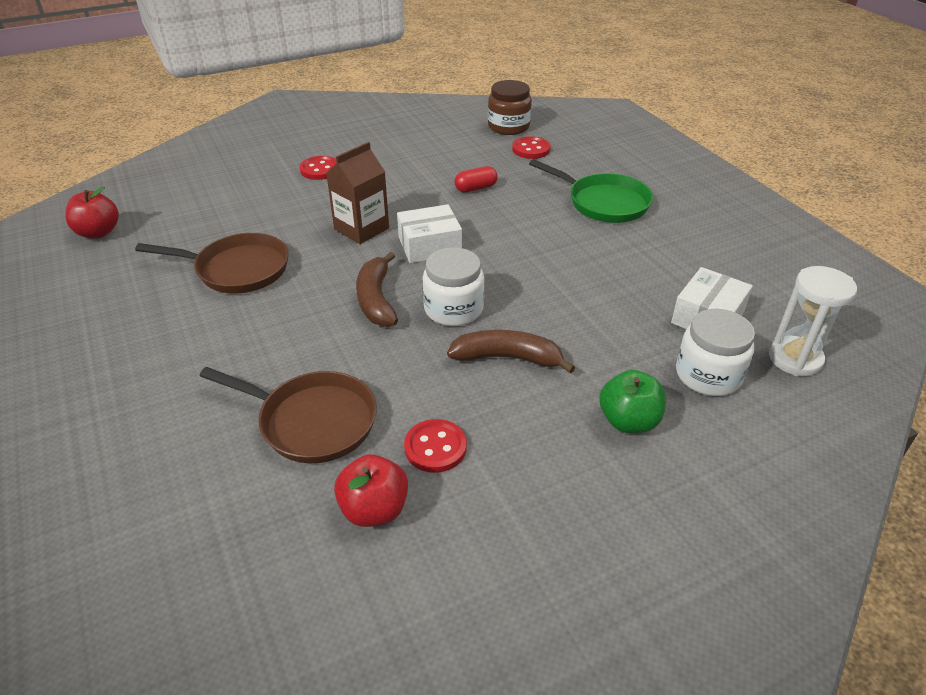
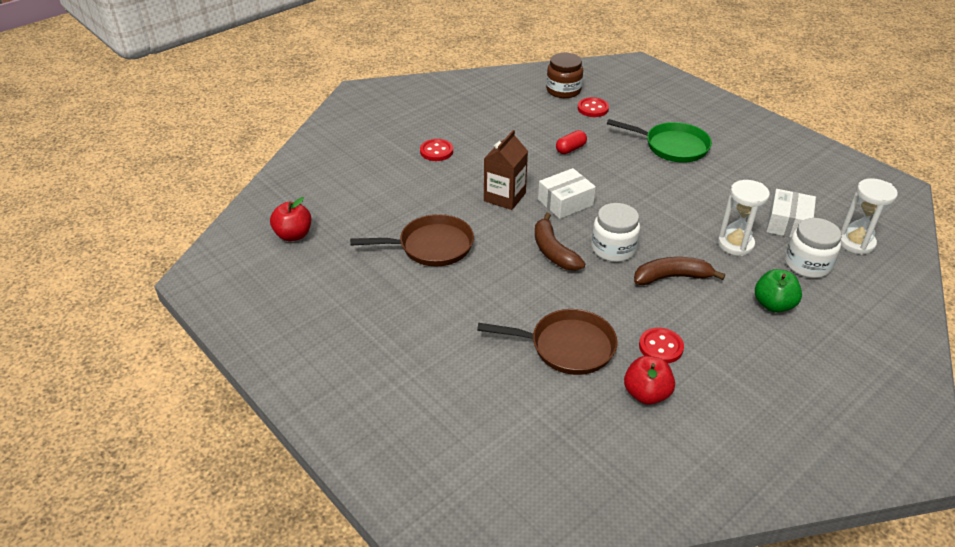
camera: 15 degrees left, 0 degrees up
(619, 331) = (735, 244): none -> white hourglass

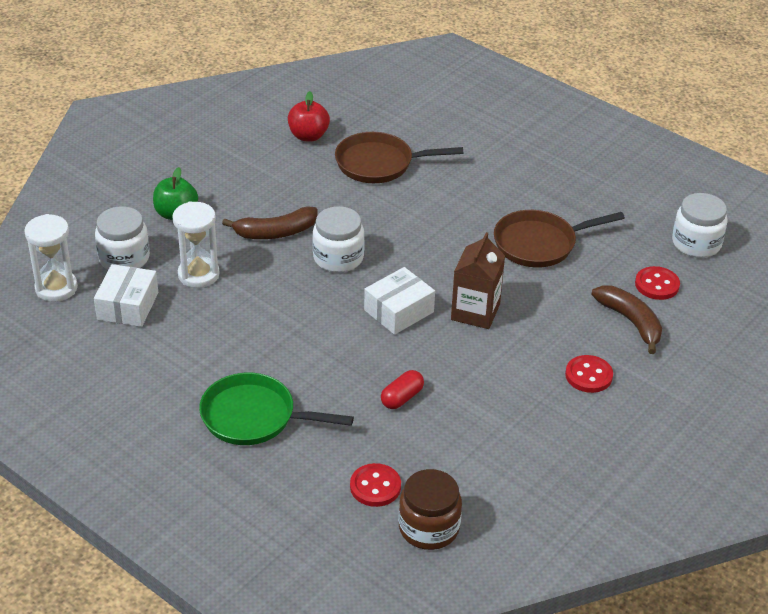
camera: 170 degrees right, 0 degrees up
(293, 235) = (696, 243): red apple -> white jar
(553, 251) = (404, 249): brown banana -> brown banana (631, 322)
(660, 347) = (293, 170): red button -> red button (657, 285)

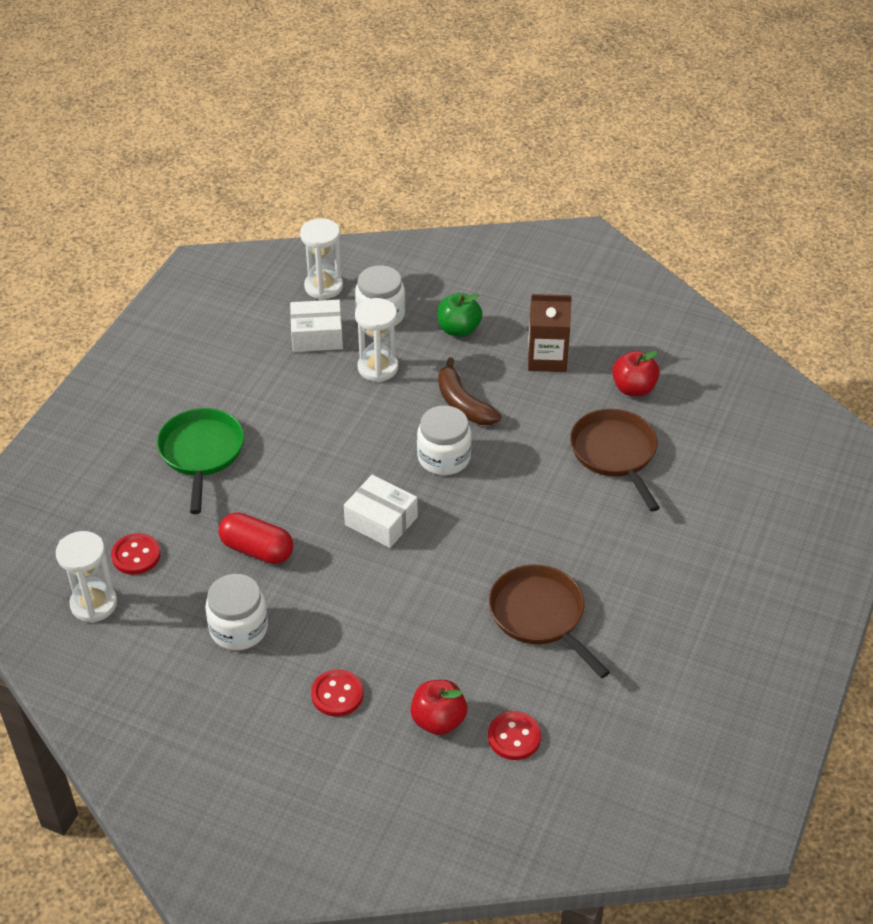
camera: 75 degrees right, 5 degrees up
(402, 398) = (257, 549): red capsule -> red capsule, size x1.51
(429, 528) = (94, 604): brown jar -> white hourglass
(475, 312) = (403, 581): brown carton -> brown carton (547, 358)
(631, 322) = (438, 720): brown banana -> red apple
(696, 243) = (610, 768): white jar -> white jar (239, 628)

